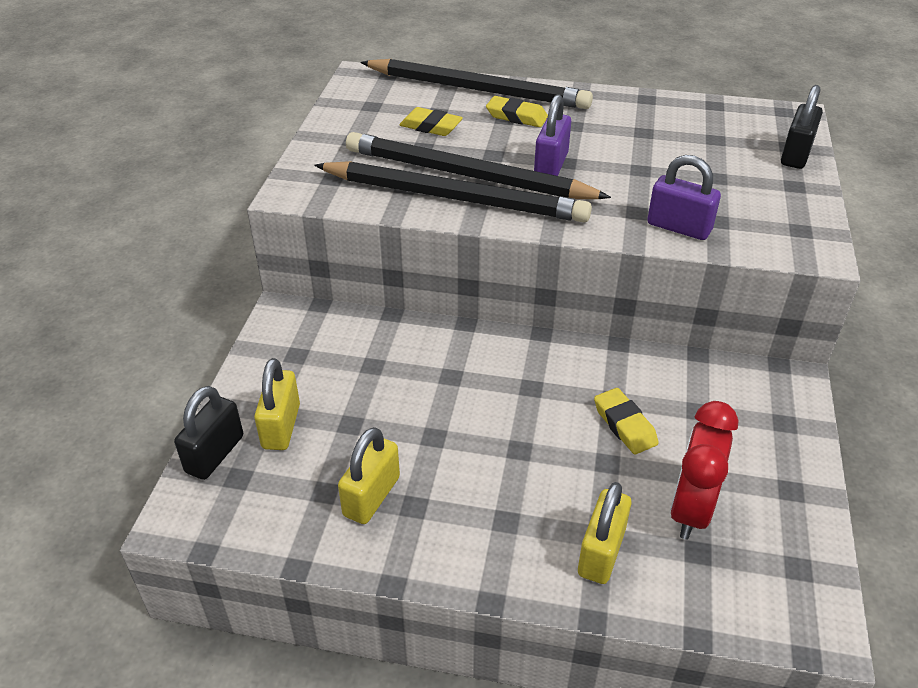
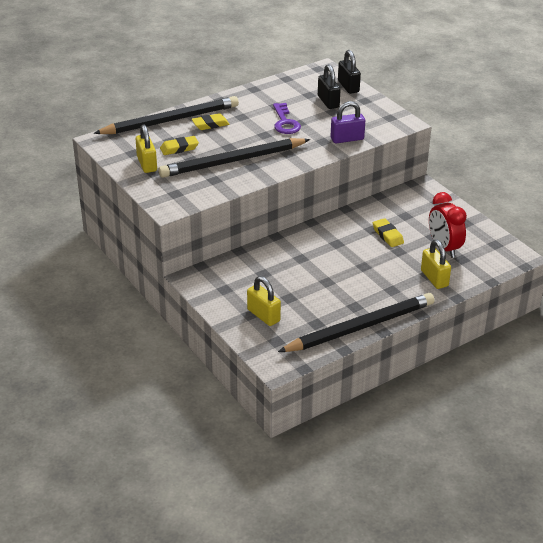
camera: 45 degrees left, 5 degrees down
(215, 454) = (253, 340): black padlock -> black padlock (328, 102)
(371, 496) = (335, 313): yellow padlock -> yellow padlock (147, 164)
(453, 198) = (243, 173): black pencil -> black pencil (360, 327)
(551, 165) = (260, 139): purple padlock -> none
(621, 160) = (285, 122): none -> purple key
(624, 425) = (387, 235): yellow eraser -> yellow eraser turned 45 degrees clockwise

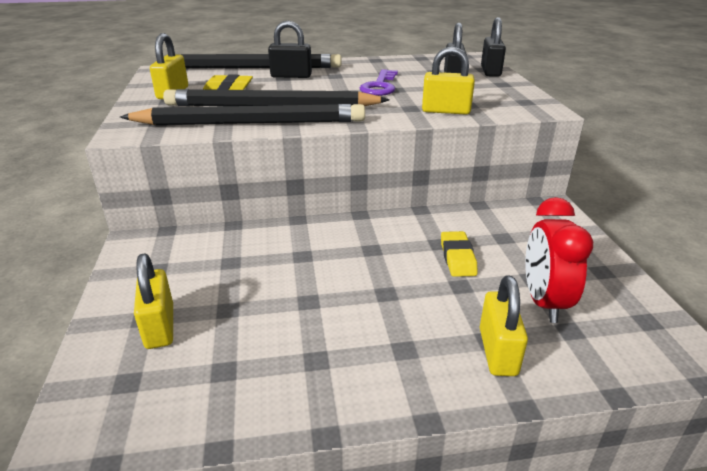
camera: 25 degrees right, 5 degrees down
(210, 124) = (291, 76): yellow eraser -> black padlock
(347, 139) = (446, 111): purple padlock -> yellow padlock
(360, 327) = (290, 408): black pencil -> black pencil (250, 123)

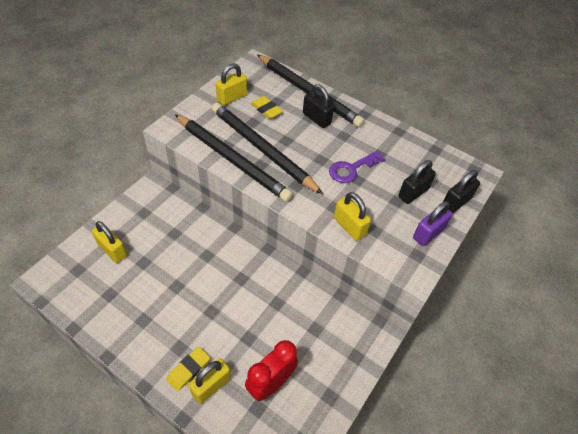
camera: 40 degrees right, 20 degrees up
(160, 326) = (112, 250): yellow padlock -> yellow padlock turned 75 degrees counterclockwise
(457, 258) = (272, 320): yellow eraser -> yellow eraser (188, 370)
(508, 90) = (428, 233): none -> purple padlock

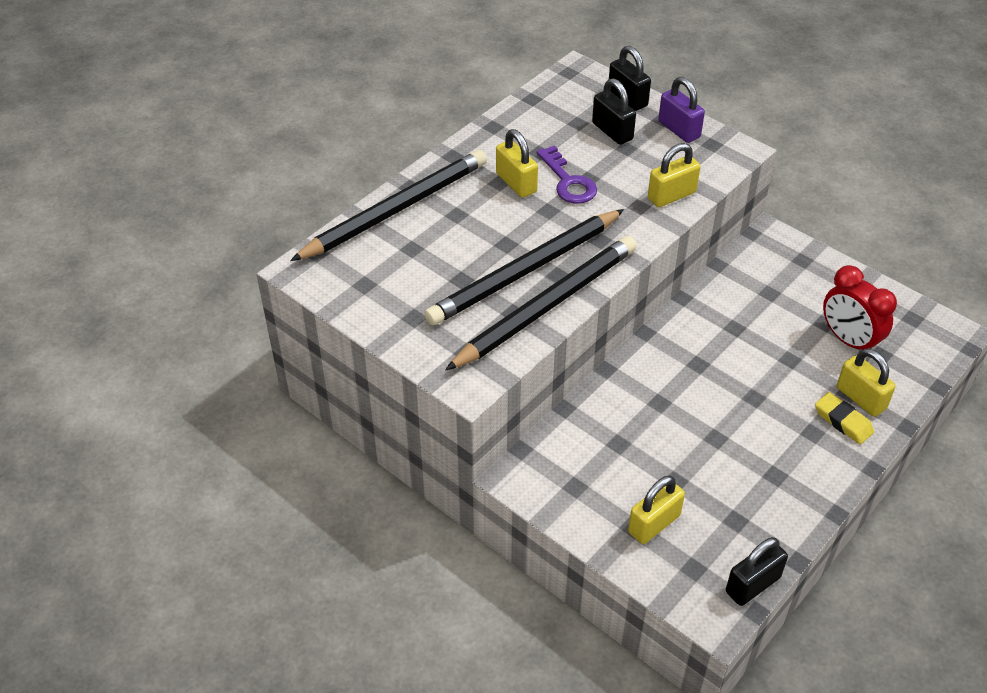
camera: 80 degrees left, 5 degrees down
(232, 97) = (397, 303): yellow padlock -> yellow padlock (516, 183)
(266, 110) = (433, 262): yellow eraser -> none
(316, 118) = (459, 206): black padlock -> black padlock (752, 585)

